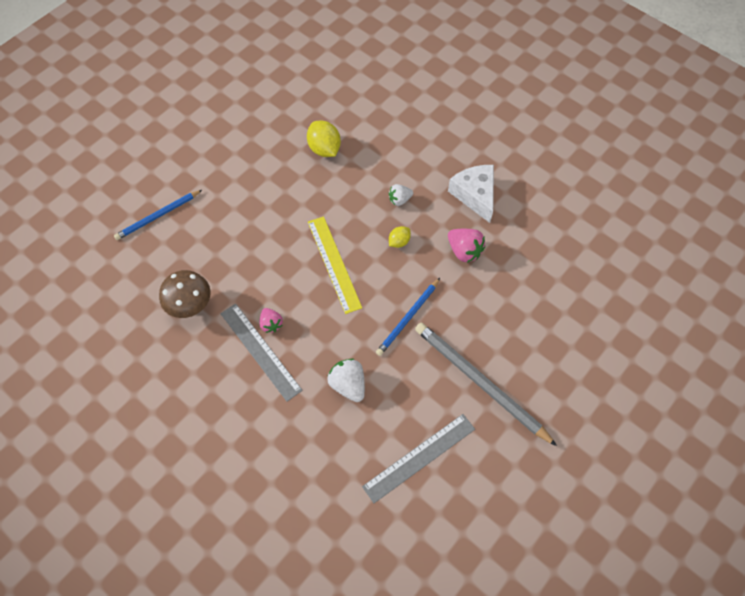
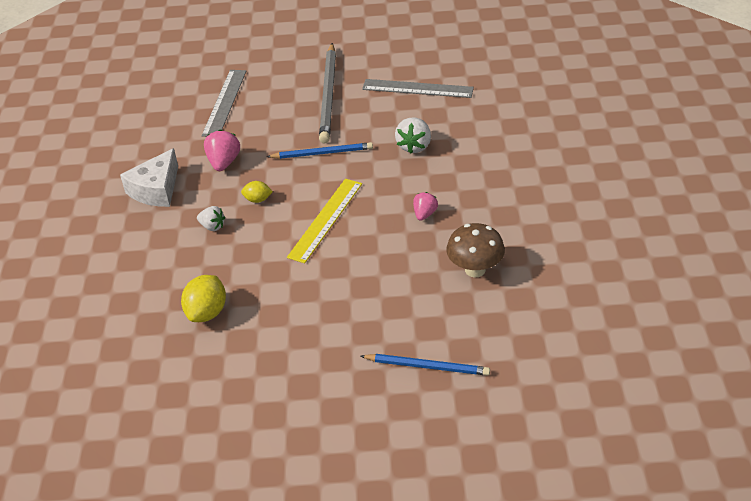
camera: 130 degrees left, 20 degrees down
(260, 351) = (453, 203): grey ruler -> grey ruler (224, 102)

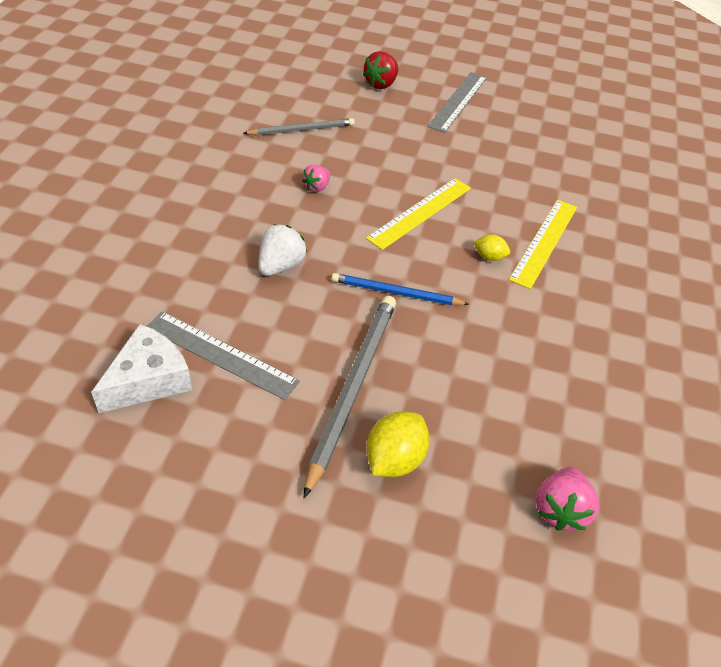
camera: 170 degrees left, 5 degrees up
(156, 190) = (613, 308): white cheese -> white cheese (149, 380)
(207, 312) = (553, 166): yellow lemon -> yellow lemon (394, 459)
(212, 226) = (544, 242): white strawberry -> yellow ruler
(224, 102) = (514, 430): grey ruler -> grey ruler (458, 101)
(224, 163) = (525, 320): pink strawberry -> pink strawberry (560, 509)
(427, 366) = (381, 84): blue pencil -> red strawberry
(475, 270) = (302, 130): brown mushroom -> grey pencil

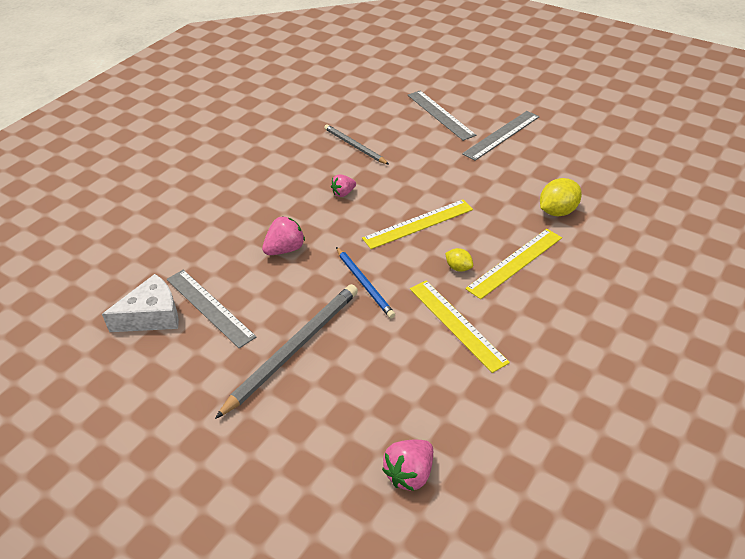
camera: 25 degrees right, 5 degrees down
(280, 265) = (285, 249): white strawberry -> pink strawberry
(302, 130) = (354, 146): grey pencil -> grey pencil turned 135 degrees counterclockwise
(381, 84) = (440, 115): red strawberry -> grey ruler
(394, 459) = (298, 407): yellow lemon -> yellow lemon (557, 211)
(396, 293) = (364, 284): blue pencil -> blue pencil turned 150 degrees counterclockwise
(520, 322) = (457, 324): none -> yellow ruler

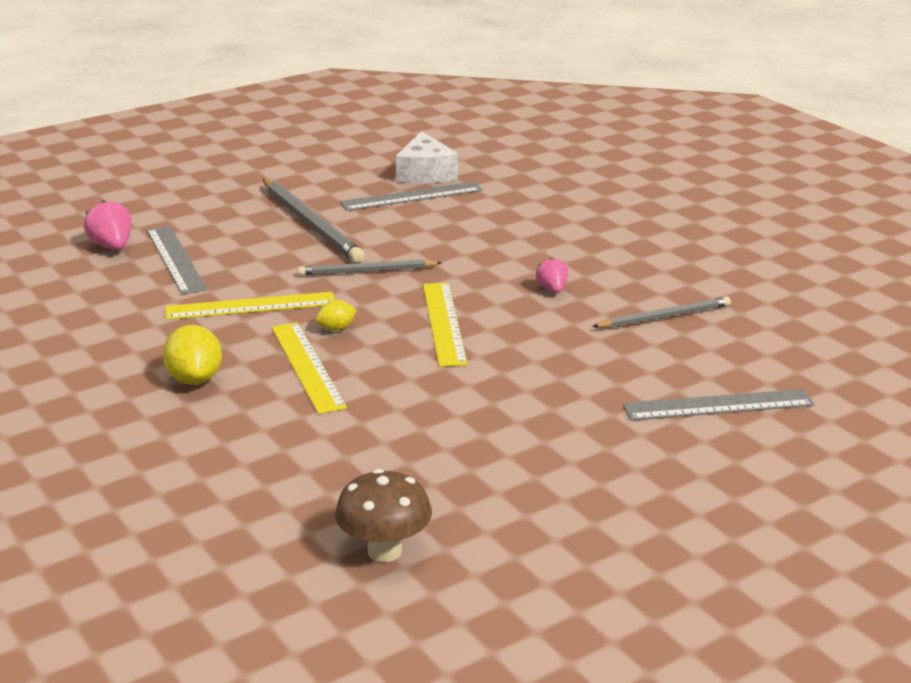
camera: 110 degrees right, 15 degrees down
(285, 249) = (468, 241): pink strawberry -> none
(364, 284) = (366, 271): blue pencil -> grey pencil
(501, 135) = (616, 444): grey ruler -> grey ruler (175, 259)
(557, 211) = (375, 430): yellow lemon -> yellow lemon (195, 379)
(649, 176) = (384, 551): none -> brown mushroom

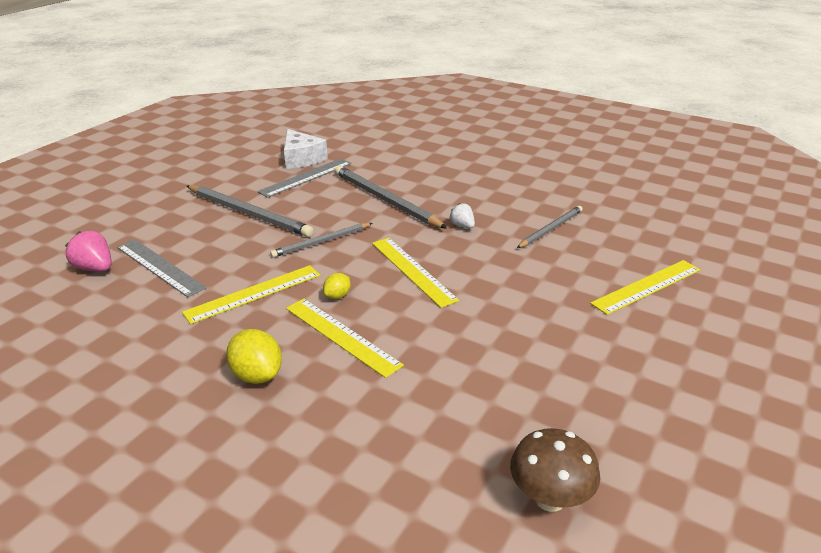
camera: 25 degrees left, 5 degrees up
(484, 241) = (385, 200): none -> grey pencil
(552, 289) = (462, 226): pink strawberry -> white strawberry
(718, 405) = (647, 286): grey ruler -> yellow ruler

